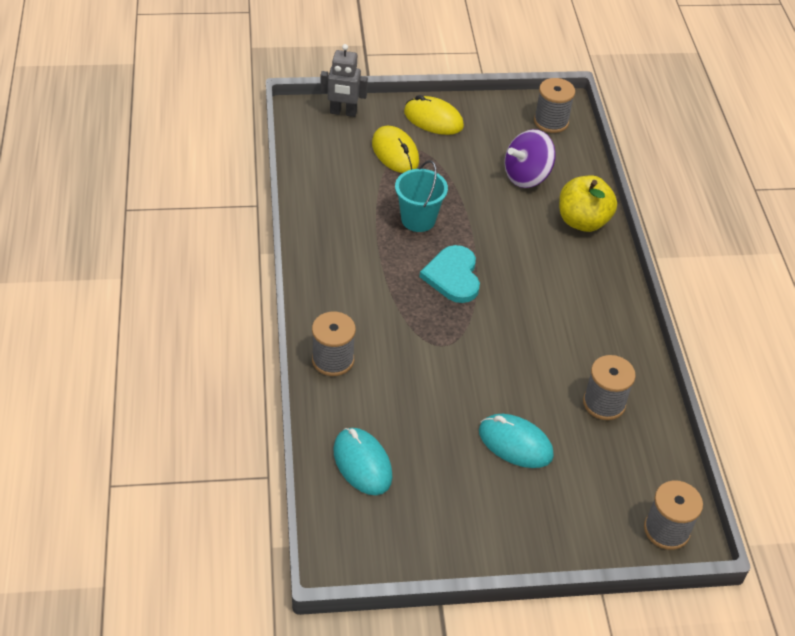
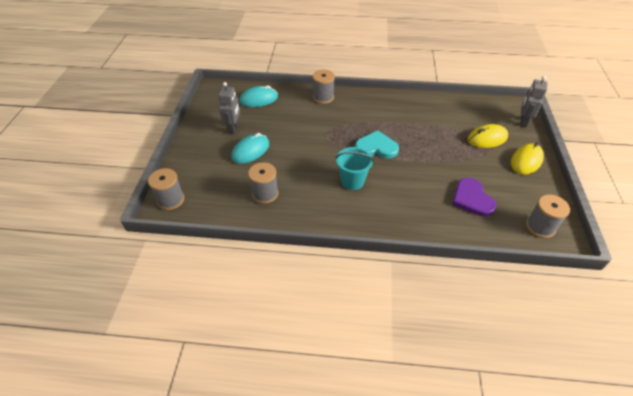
camera: 105 degrees right, 0 degrees up
(418, 219) = (425, 140): turquoise bucket -> turquoise bucket (352, 181)
(463, 485) = (233, 128): none -> grey robot
(526, 176) = (472, 199): purple spinning top -> purple heart
(582, 221) = (425, 220): yellow apple -> none

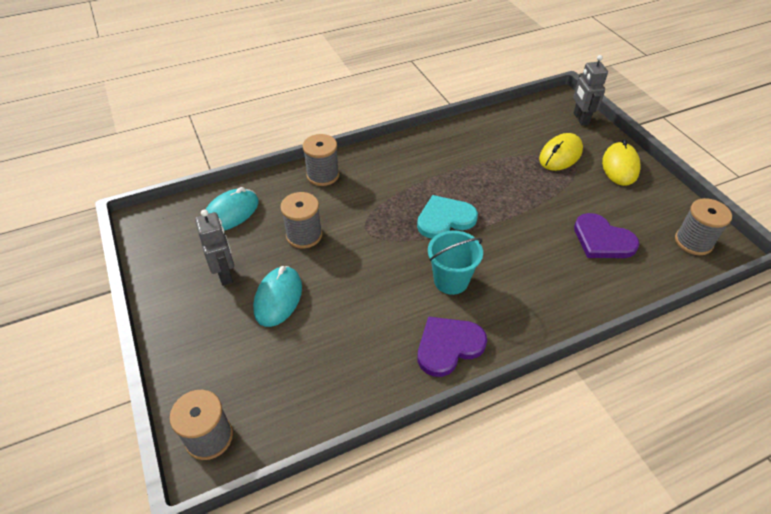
camera: 30 degrees left, 0 degrees up
(265, 193) = (348, 355): grey spool -> grey spool (304, 235)
(322, 214) = (448, 346): none -> purple heart

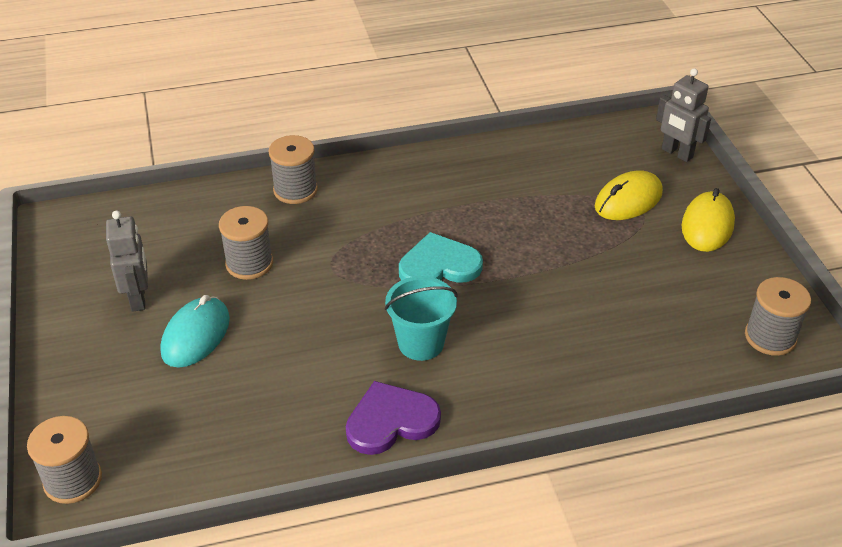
camera: 10 degrees right, 5 degrees down
(231, 213) = (165, 224): turquoise mouse -> none
(580, 119) = (676, 153): grey robot -> grey robot turned 45 degrees counterclockwise
(602, 240) = (643, 318): purple heart -> none

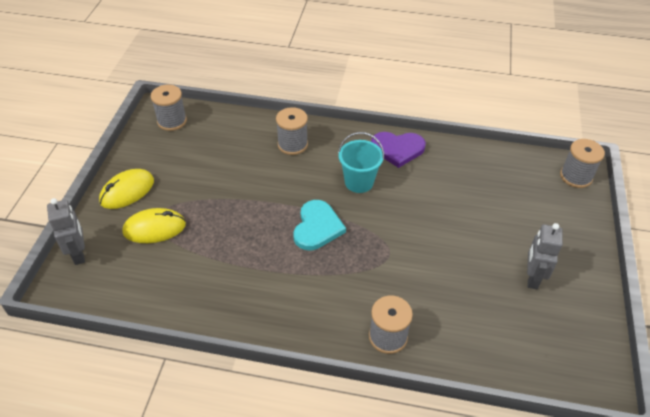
camera: 155 degrees left, 5 degrees up
(196, 335) = (495, 235): turquoise mouse -> none
(249, 263) = (446, 277): grey spool -> grey spool (292, 144)
(439, 265) = (317, 227): turquoise heart -> turquoise heart turned 90 degrees counterclockwise

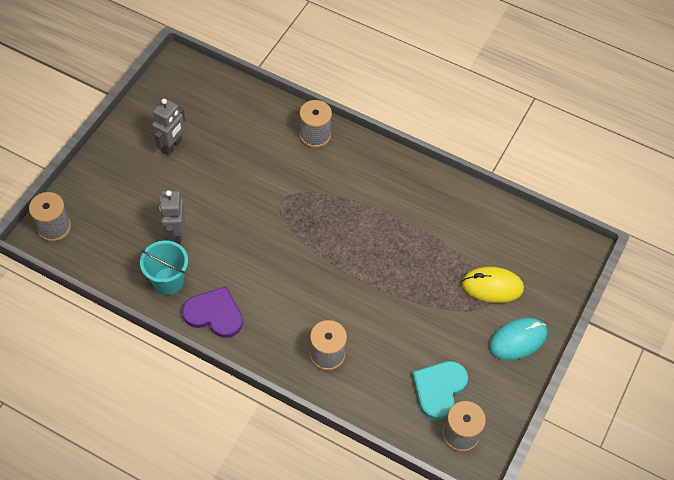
camera: 165 degrees left, 10 degrees up
(79, 254) = (564, 278): grey robot -> grey robot (176, 234)
(127, 191) = (518, 340): yellow mouse -> turquoise mouse
(317, 227) = (336, 244): turquoise heart -> turquoise heart (439, 389)
(359, 182) = (275, 283): turquoise bucket -> turquoise bucket (168, 281)

